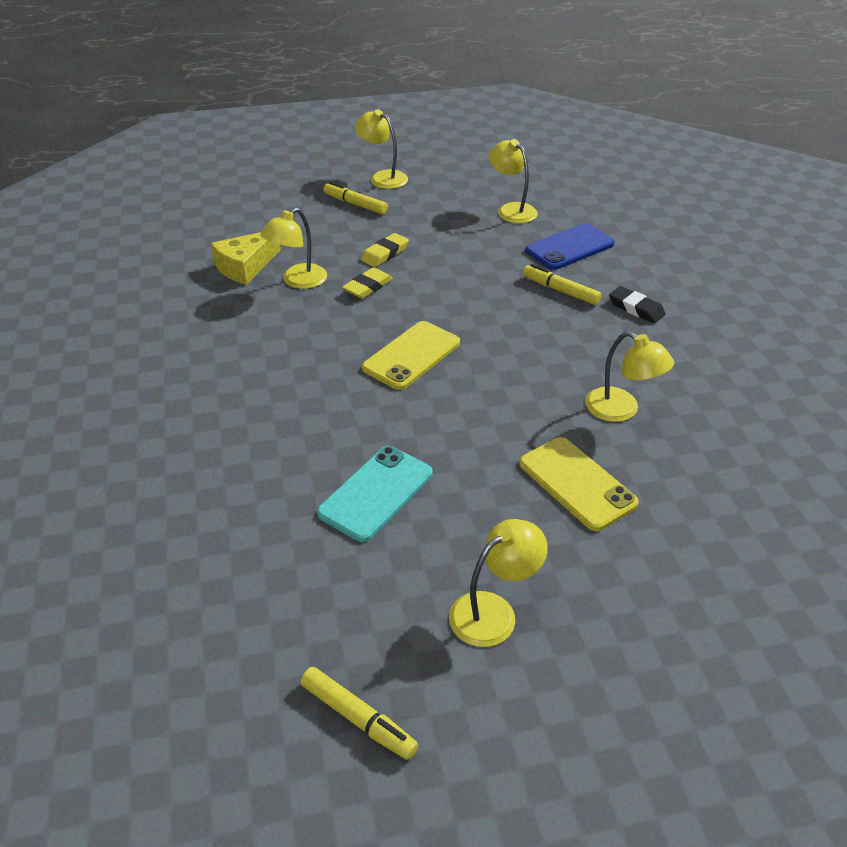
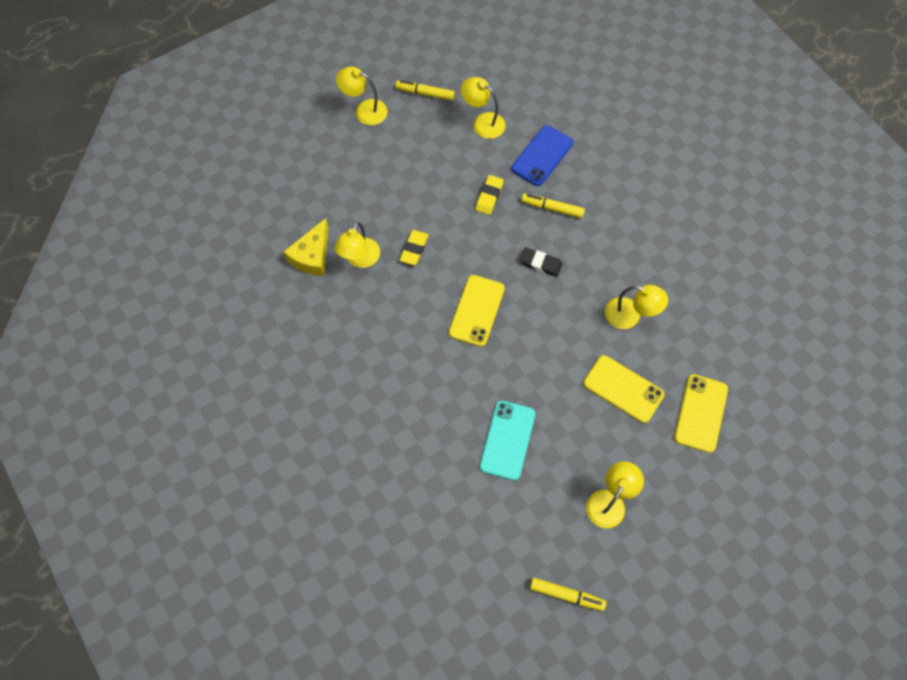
camera: 20 degrees left, 25 degrees up
(355, 204) = (359, 153): yellow marker -> yellow marker (425, 93)
(385, 253) = (409, 206): yellow eraser -> yellow eraser (489, 196)
(636, 308) = (609, 211): black eraser -> black eraser (540, 263)
(690, 544) = (700, 413): none -> yellow phone

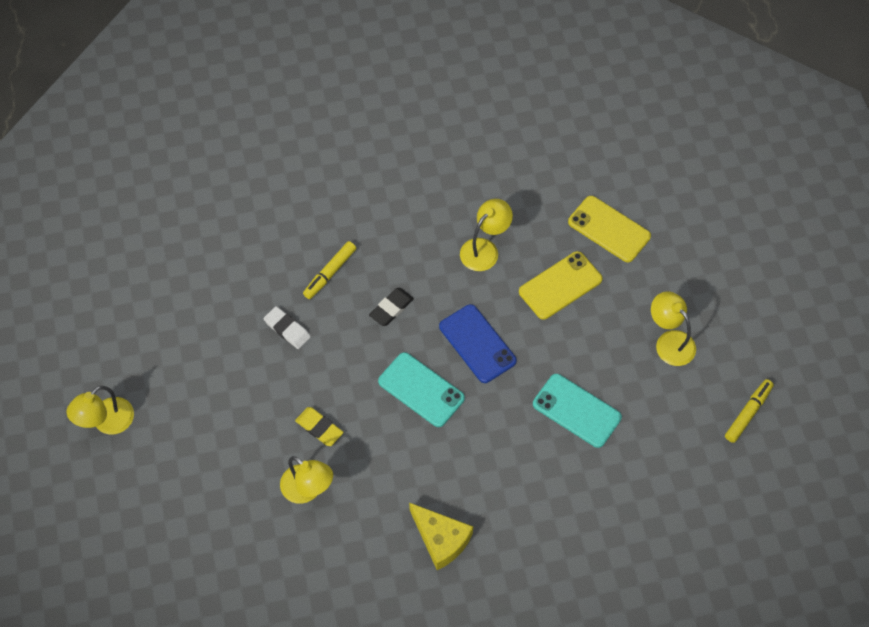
camera: 70 degrees left, 5 degrees down
(312, 256) = (280, 541): yellow cheese -> yellow cheese (441, 539)
(425, 93) = (117, 349): yellow marker -> none
(477, 310) = (421, 390): yellow phone -> turquoise phone
(483, 122) = (187, 302): yellow lamp -> none
(489, 196) = (287, 329): yellow eraser -> white eraser
(542, 156) = (260, 259): blue phone -> blue phone (477, 344)

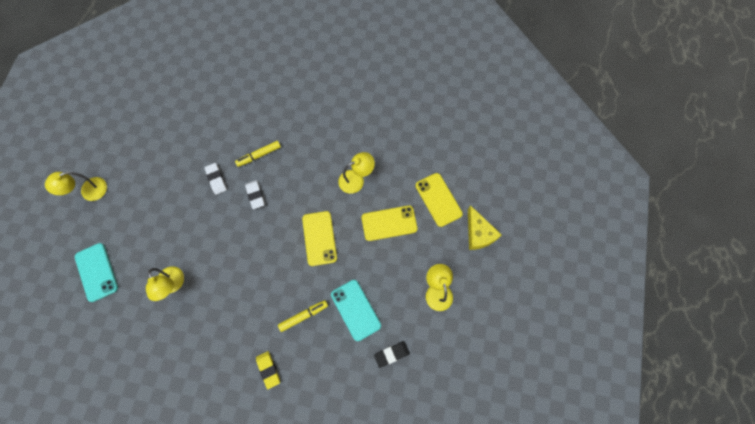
camera: 25 degrees right, 10 degrees up
(319, 428) = (200, 249): yellow eraser -> yellow eraser (268, 369)
(356, 326) = (255, 195): none -> white eraser
(391, 308) = (281, 193): black eraser -> black eraser (391, 354)
(421, 390) = (271, 252): turquoise phone -> turquoise phone (97, 272)
(441, 539) = (230, 355): yellow cheese -> yellow cheese (478, 233)
(477, 344) = (319, 238): blue phone -> yellow phone
(748, 413) = (462, 363): yellow marker -> yellow marker (303, 316)

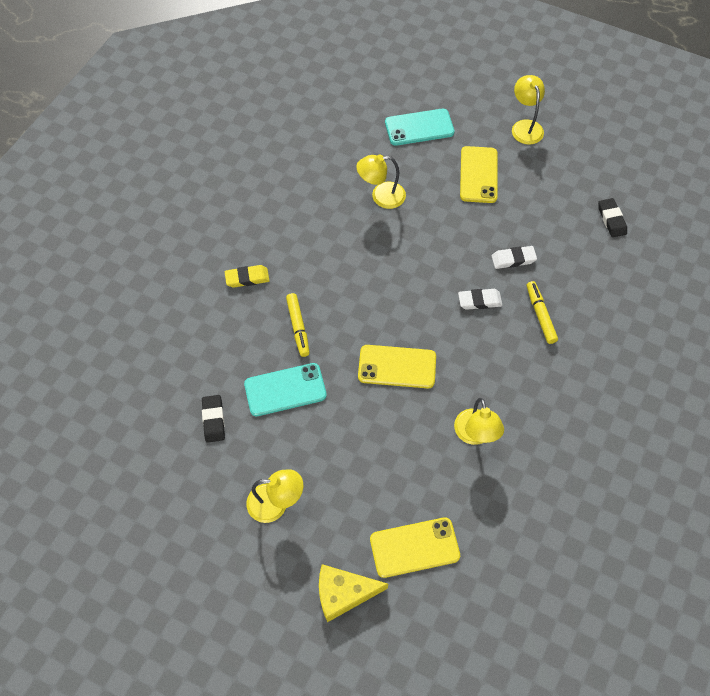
camera: 105 degrees right, 10 degrees down
(171, 122) = (611, 219): none -> black eraser
(389, 223) = (395, 464): yellow phone -> yellow phone (478, 175)

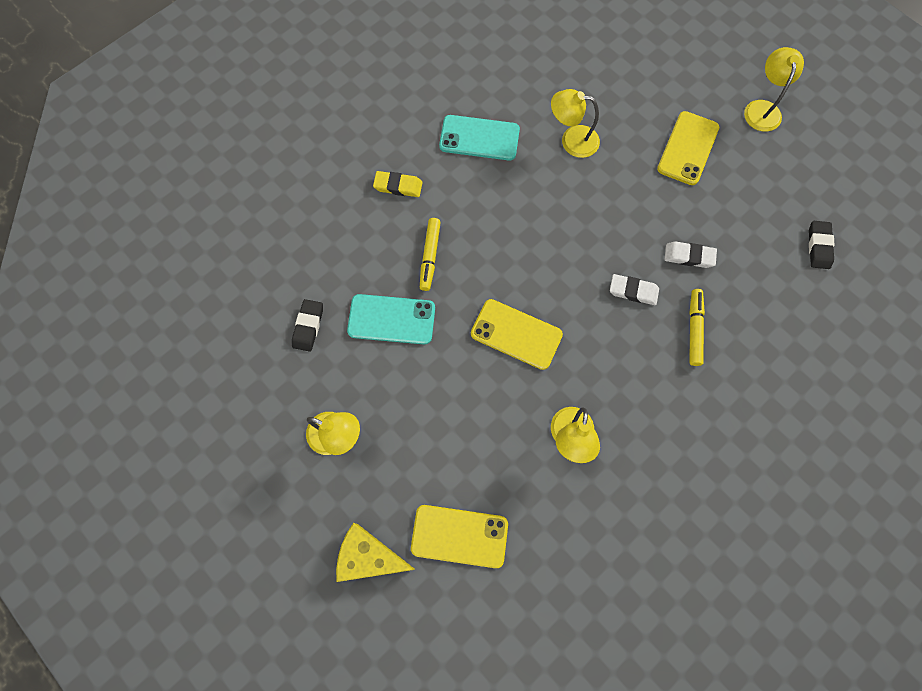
camera: 20 degrees right, 10 degrees up
(419, 127) = (643, 75): turquoise phone -> turquoise phone (479, 138)

